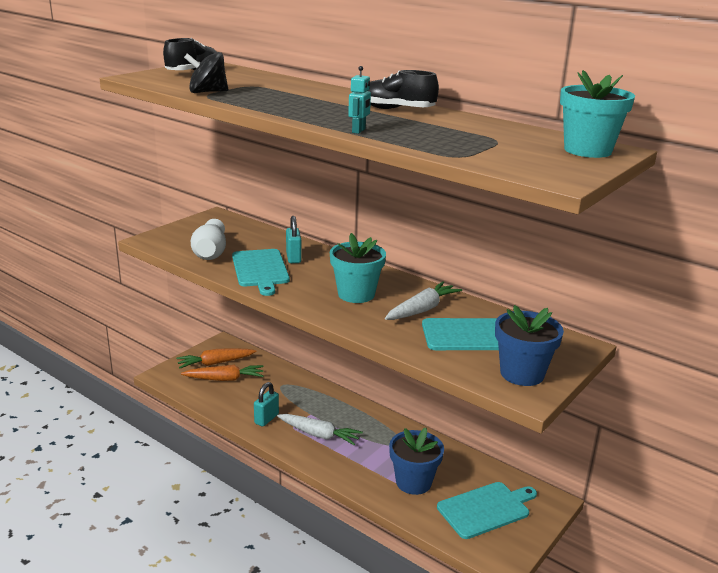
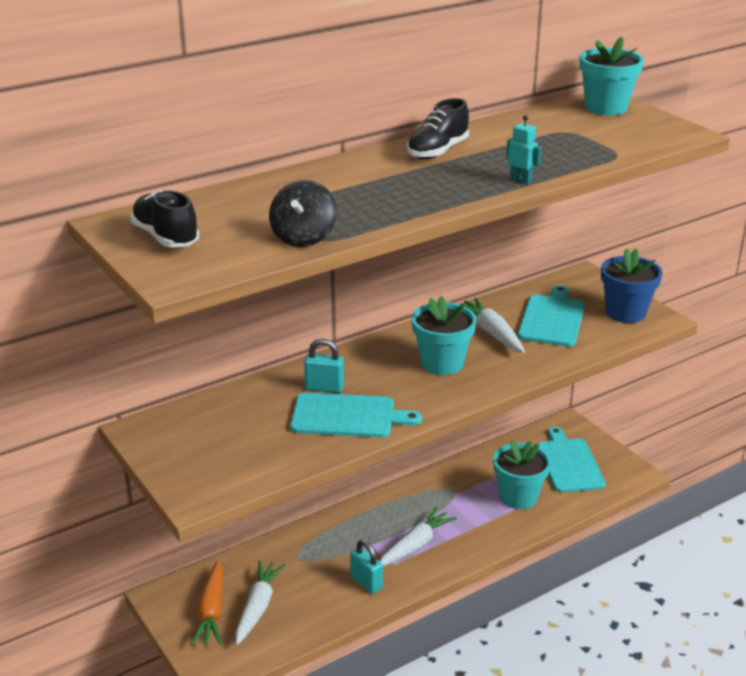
camera: 70 degrees left, 5 degrees up
(210, 252) = (273, 448): white vase -> none
(225, 379) = (257, 607): orange carrot -> white carrot
(413, 482) = (518, 497): blue flower pot -> turquoise flower pot

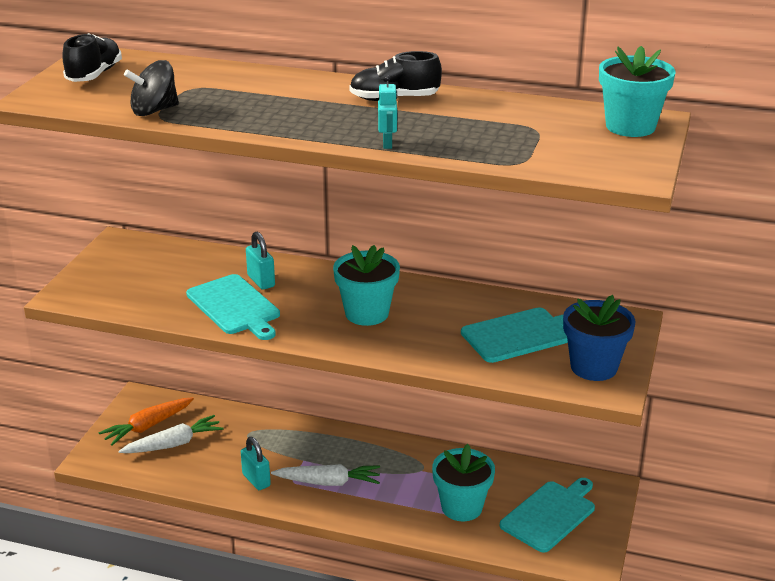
camera: 50 degrees right, 0 degrees up
(366, 583) = (256, 480): turquoise padlock -> turquoise padlock turned 45 degrees counterclockwise
(491, 333) = (449, 316): white carrot -> none

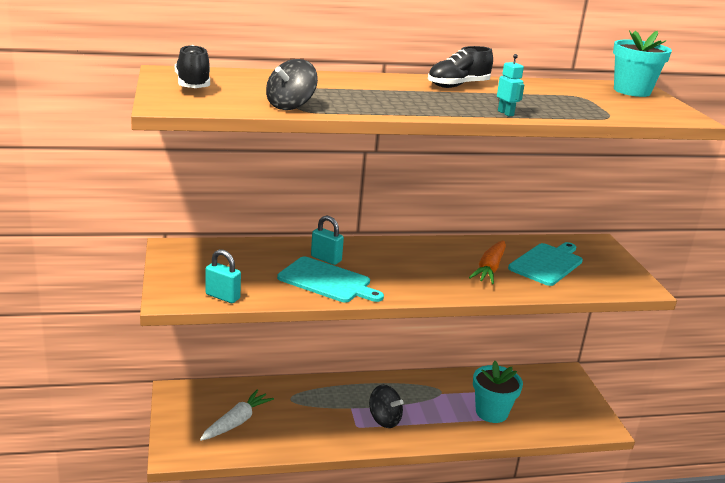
camera: 30 degrees left, 5 degrees down
(148, 426) = (202, 413): orange carrot -> orange carrot (489, 268)
(256, 480) = (328, 433): turquoise padlock -> turquoise padlock (223, 296)
(328, 482) = (384, 419): white carrot -> black spinning top
(367, 313) = (431, 268): turquoise flower pot -> none
(550, 514) = (550, 401): turquoise cutting board -> none
(593, 367) = (615, 276): blue flower pot -> none

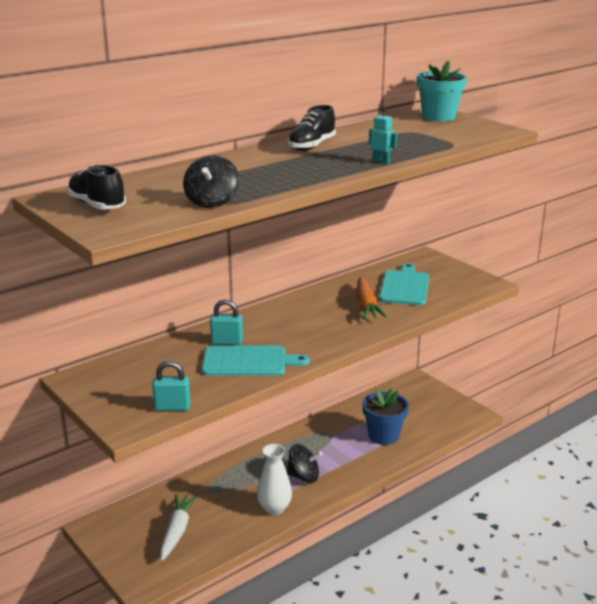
camera: 25 degrees left, 0 degrees up
(335, 437) = (274, 508): none -> white vase
(491, 412) = (383, 436): turquoise flower pot -> blue flower pot

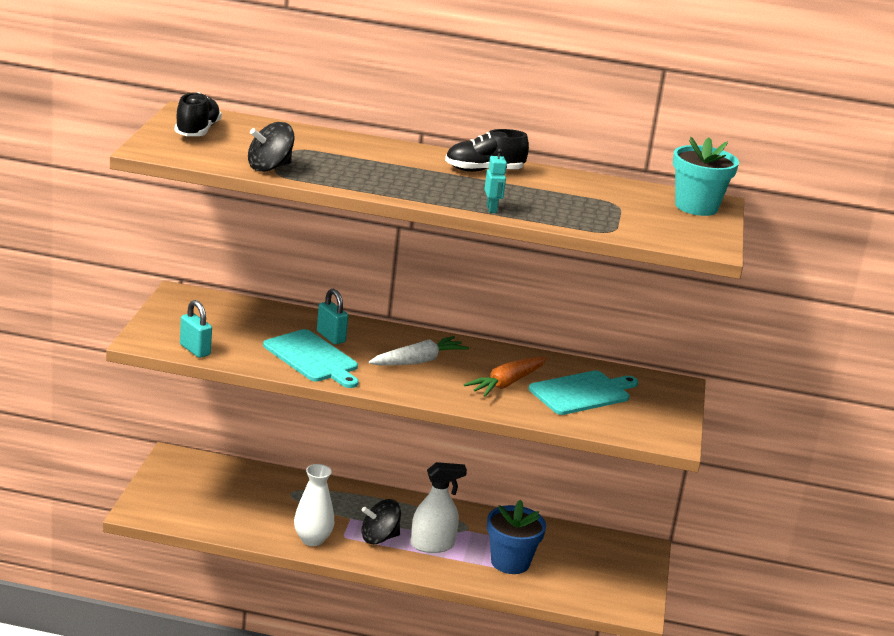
camera: 45 degrees right, 0 degrees up
(177, 531) = (218, 500): white carrot -> white carrot (418, 361)
(303, 476) = (379, 538): black spinning top -> black spinning top turned 105 degrees clockwise
(335, 458) = (432, 545): none -> white spray bottle

